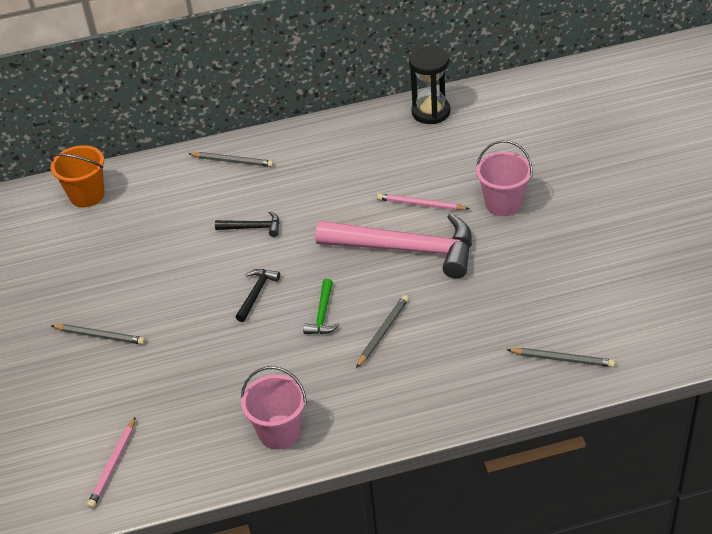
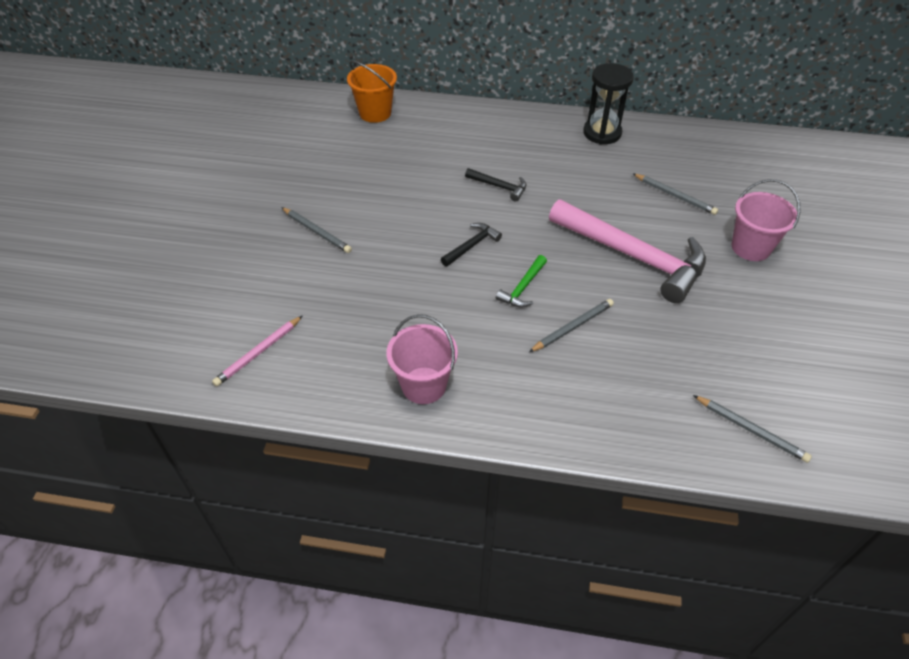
camera: 20 degrees right, 5 degrees up
(232, 161) = (511, 125): grey pencil -> grey pencil (675, 196)
(421, 204) = (666, 220): pink pencil -> none
(431, 112) = (713, 141): black hourglass -> black hourglass (602, 133)

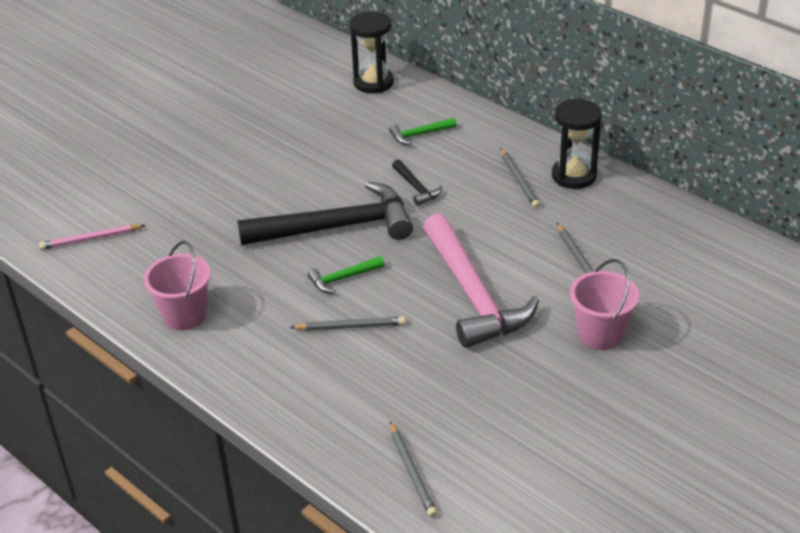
camera: 35 degrees right, 10 degrees down
(316, 232) = (221, 166): grey pencil -> grey pencil (519, 180)
(375, 113) = (373, 82): orange bucket -> black hourglass
(456, 142) = (419, 134): none -> green hammer
(472, 245) = (337, 227): black hammer -> black hammer, size x2.35

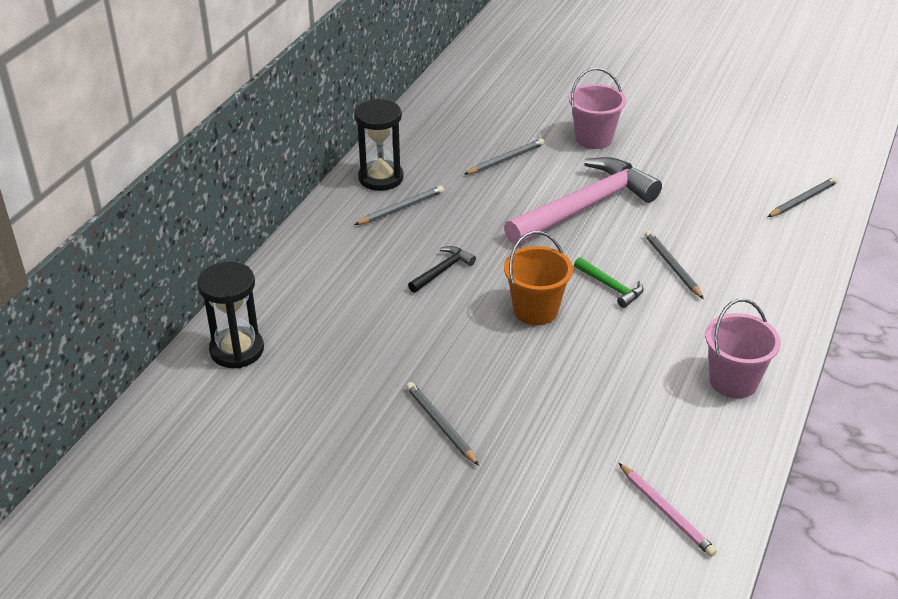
camera: 110 degrees left, 0 degrees up
(241, 157) = (441, 425): none -> grey pencil
(337, 227) = (535, 310): black hammer -> orange bucket
(419, 134) = (342, 288): green hammer -> none

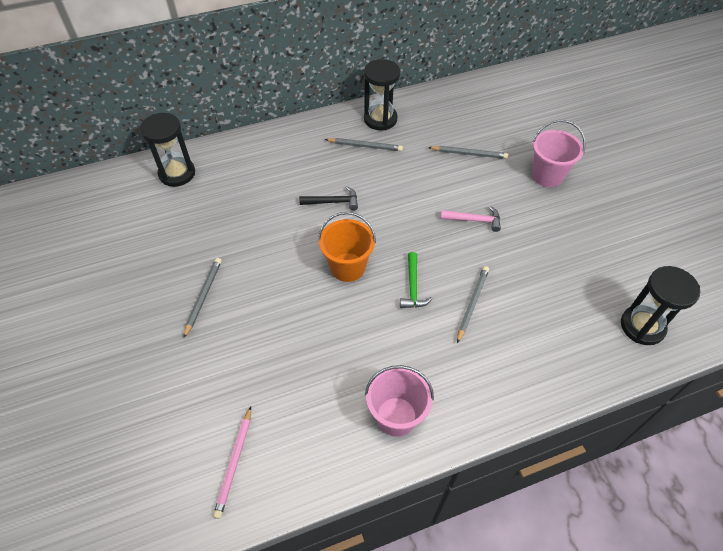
camera: 45 degrees right, 15 degrees up
(585, 207) = (474, 220): pink hammer -> pink hammer, size x0.43
(803, 200) = (642, 326): grey pencil -> black hourglass

